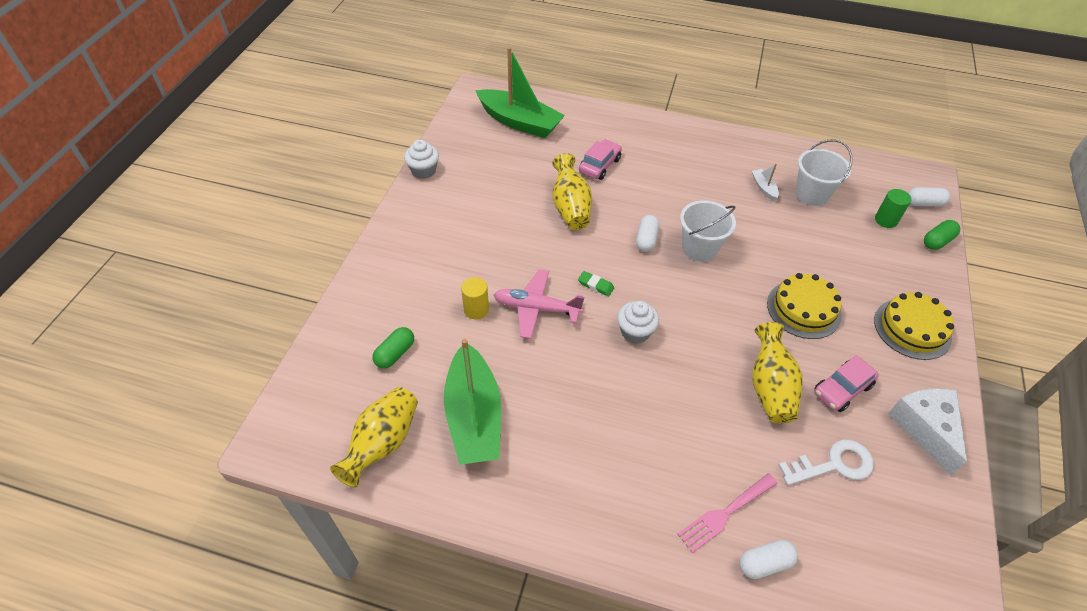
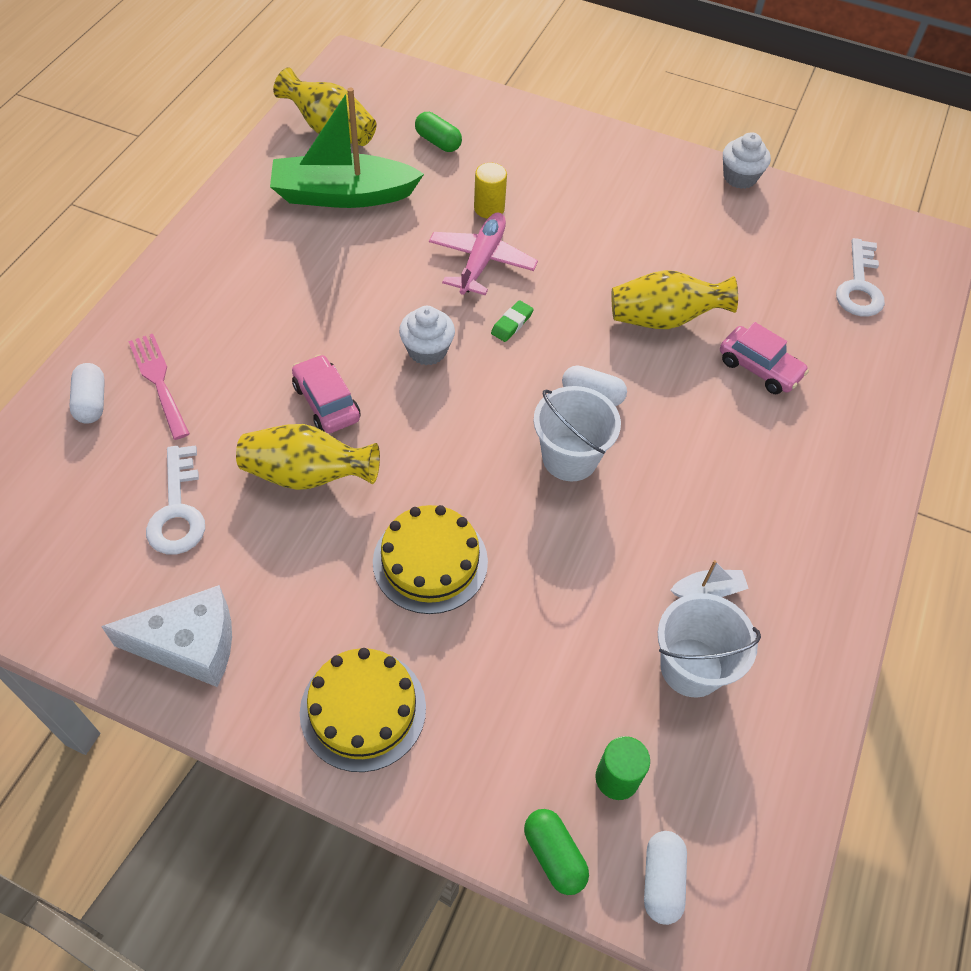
camera: 95 degrees right, 5 degrees up
(520, 122) = (859, 286): green boat -> white key
(842, 389) = (281, 562): pink car -> pink car (326, 402)

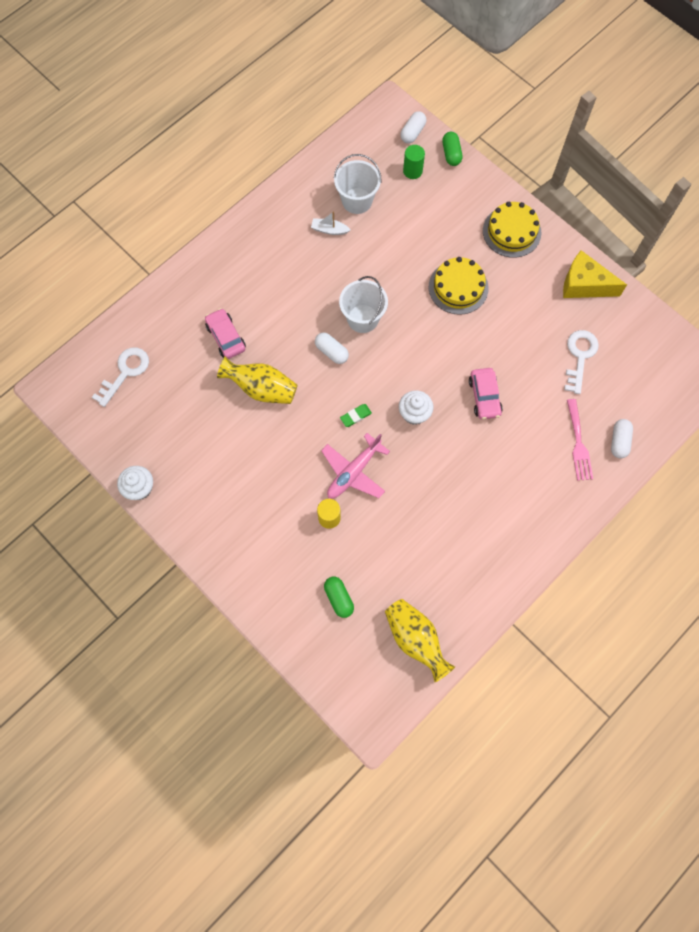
camera: 155 degrees left, 15 degrees up
(190, 646) = (584, 284): white cheese -> yellow cheese
(307, 475) = (507, 355): yellow vase -> none
(343, 195) = (426, 565): green boat -> none

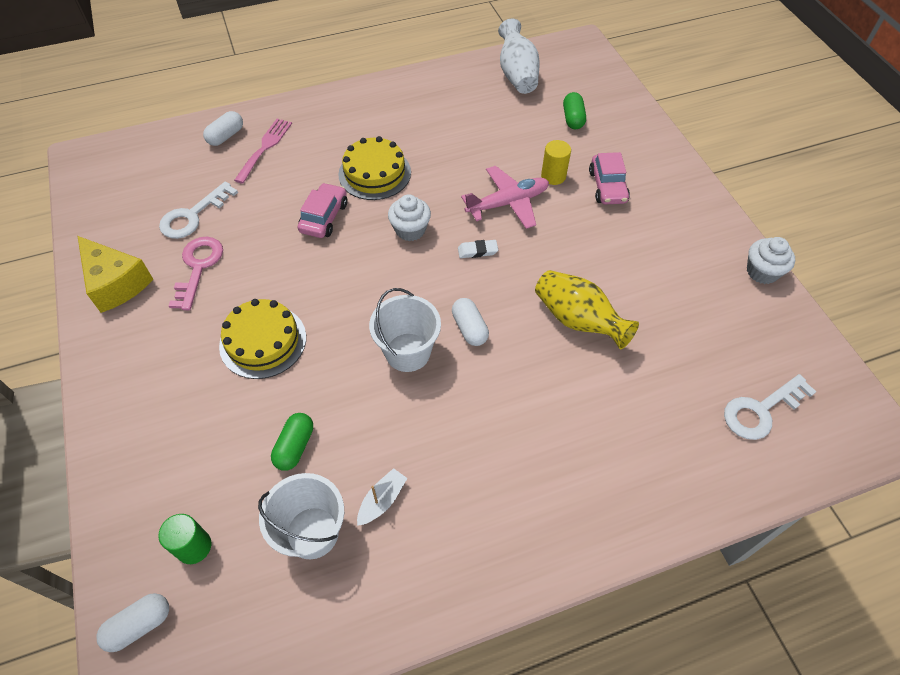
camera: 155 degrees left, 15 degrees down
(226, 337) = (603, 401): pink car -> pink car (607, 186)
(329, 230) = (382, 500): white boat -> white boat turned 90 degrees counterclockwise
(355, 416) = (477, 251): green eraser -> white eraser
(415, 639) = (517, 74): yellow vase -> white vase
(451, 154) = (114, 549): green capsule -> green capsule (295, 446)
(511, 231) = (138, 384): yellow cake -> yellow cake (374, 173)
(541, 319) = (198, 267): none -> pink key

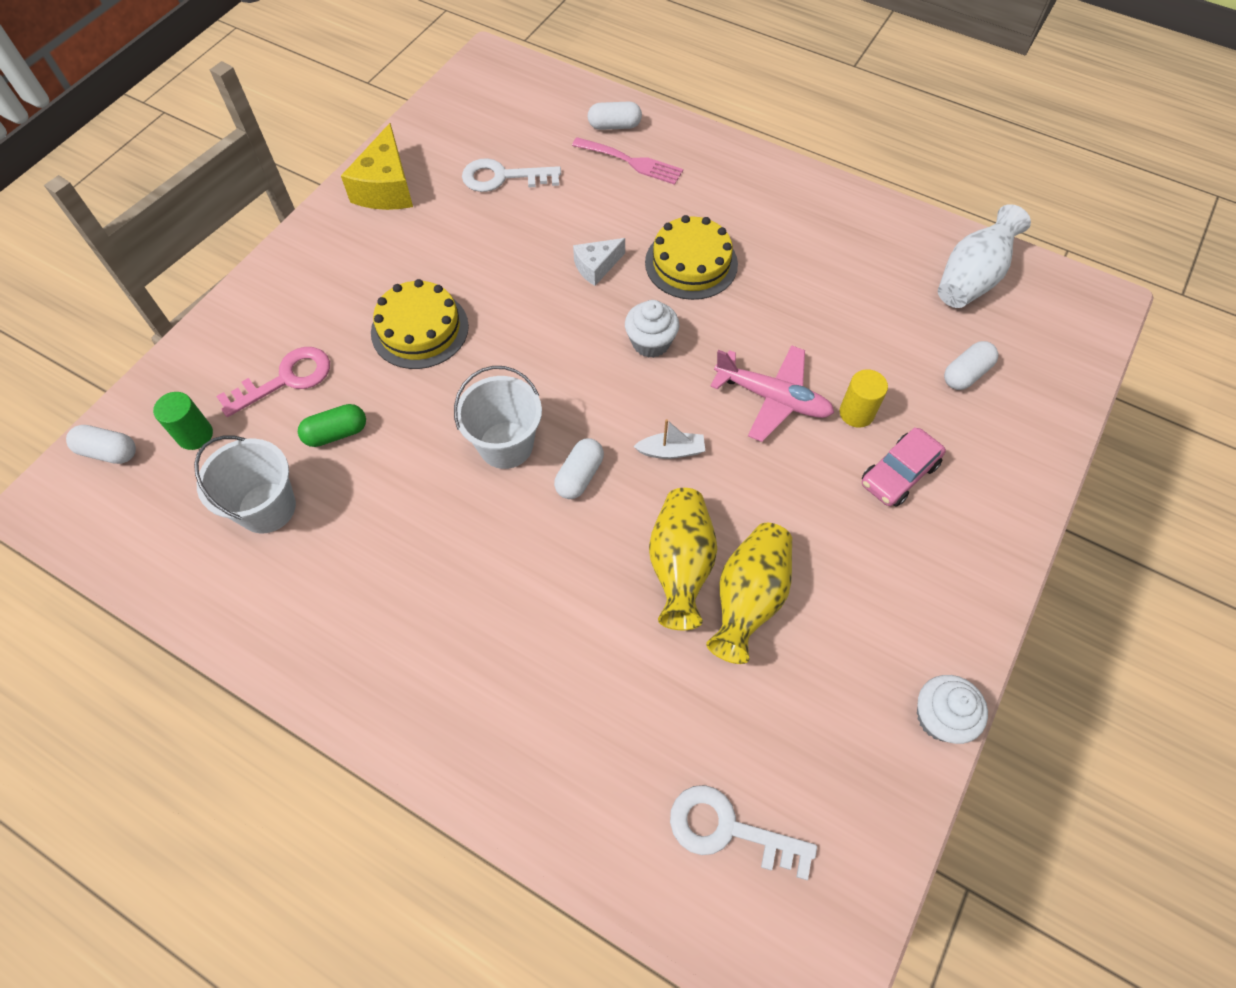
camera: 50 degrees right, 5 degrees up
(198, 267) = (453, 225): pink key -> pink key (286, 379)
(265, 148) = (632, 162): pink fork -> pink fork turned 45 degrees clockwise
(324, 217) = (596, 267): pink car -> white cheese
(382, 500) = (336, 538): white boat -> white boat (671, 451)
(477, 251) = (681, 416): white eraser -> none
(573, 118) = (965, 374): green capsule -> white capsule
(627, 303) = (748, 599): none -> yellow vase

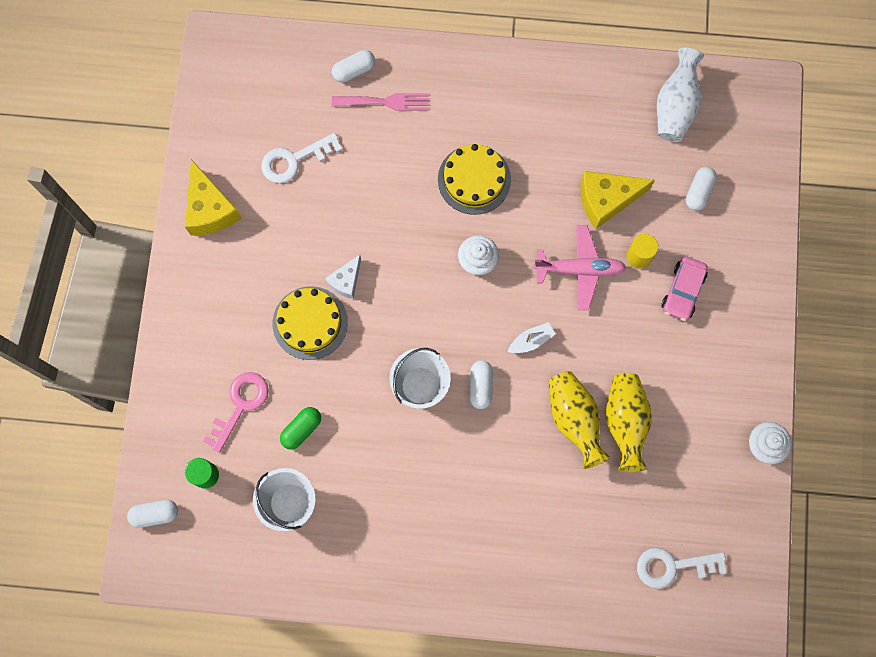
camera: 25 degrees left, 15 degrees up
(596, 267) = (407, 213): white cheese -> white cheese (346, 281)
(842, 339) = (606, 200): none -> yellow cheese

